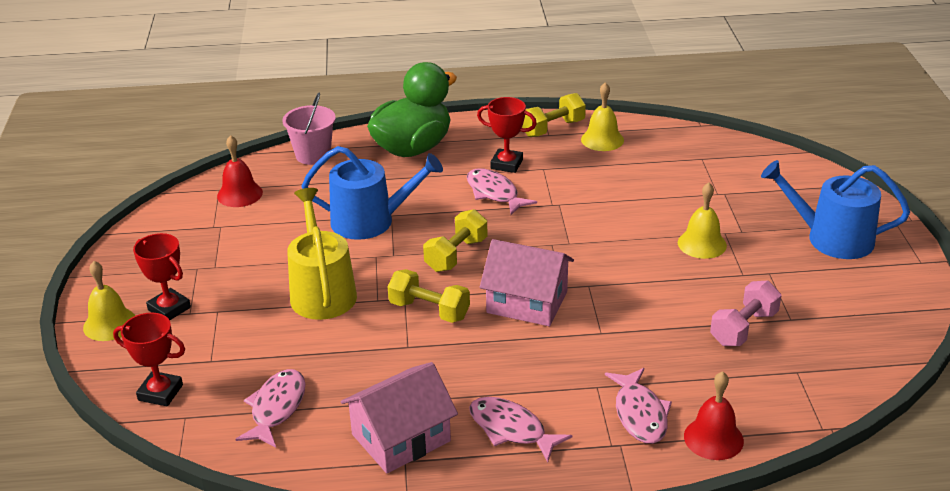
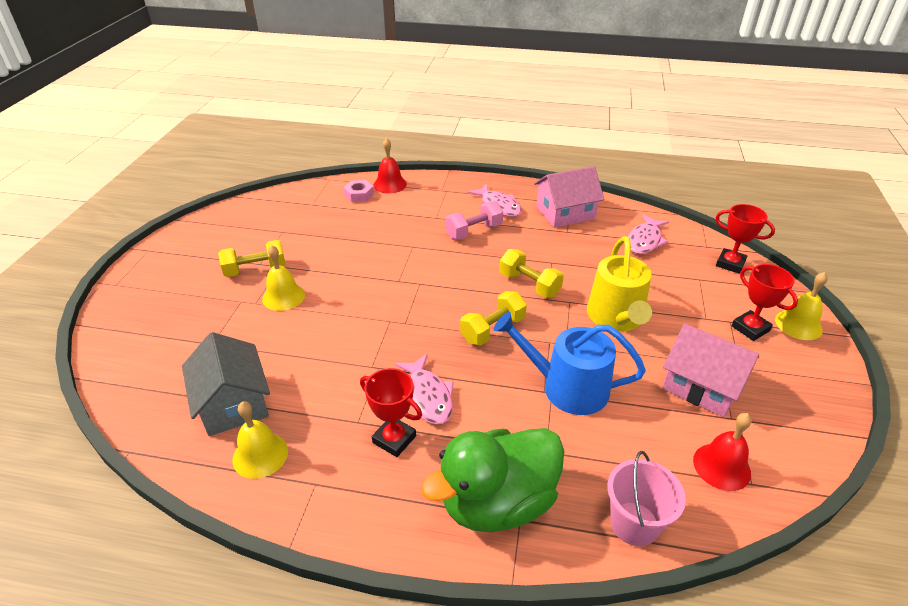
camera: 165 degrees left, 5 degrees up
(527, 302) = (452, 277): pink house -> pink house (702, 385)
(553, 128) = (303, 495): yellow dumbbell -> yellow dumbbell (255, 269)
(640, 414) = (421, 200): pink fish -> none
(655, 161) = (233, 403): none -> grey house
(744, 328) = (318, 231): pink dumbbell -> pink dumbbell (474, 231)
(744, 405) = (359, 195): none -> pink nut
(831, 238) = (182, 280): blue watering can -> none

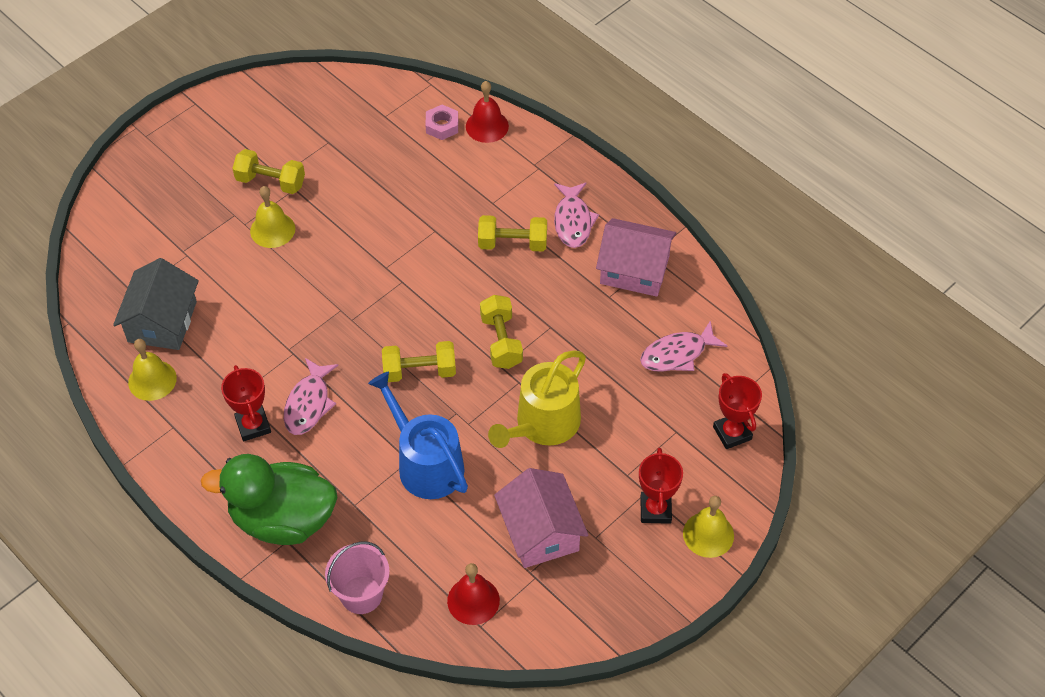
camera: 35 degrees right, 15 degrees up
(474, 231) = (512, 243): pink dumbbell -> yellow dumbbell

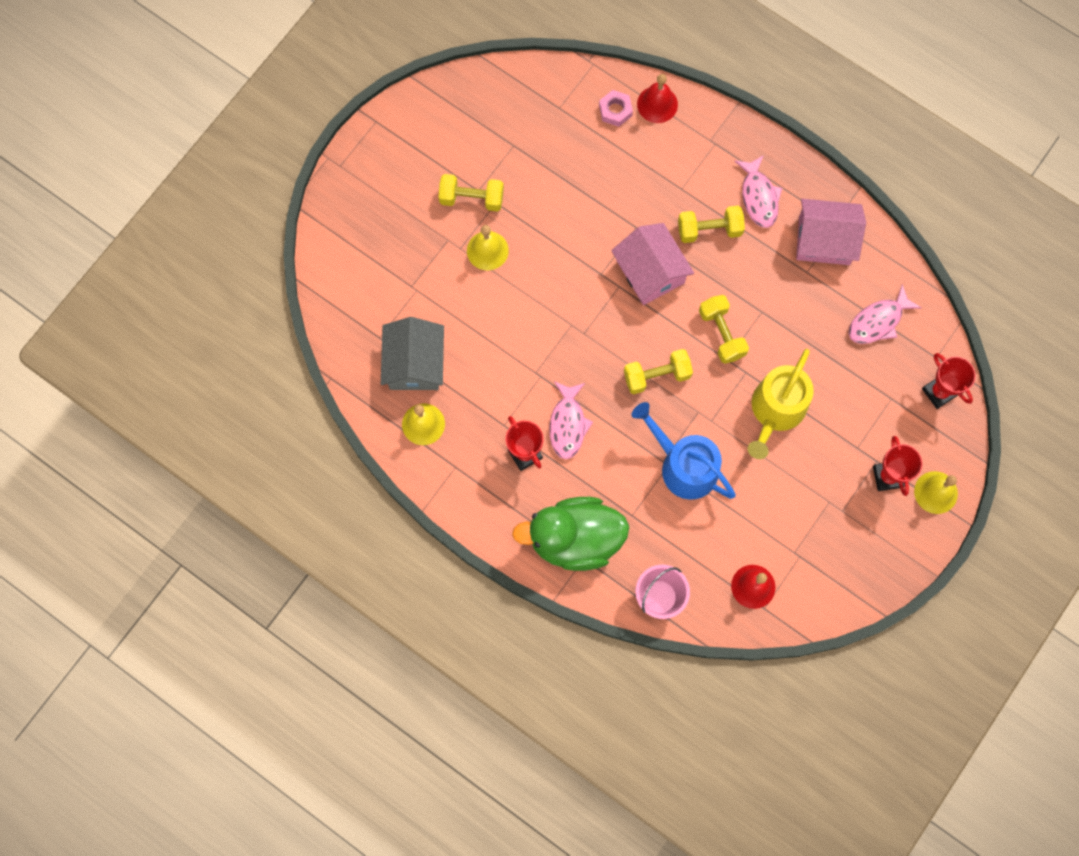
camera: 10 degrees left, 20 degrees up
(540, 532) = (795, 514): pink house -> pink house (650, 272)

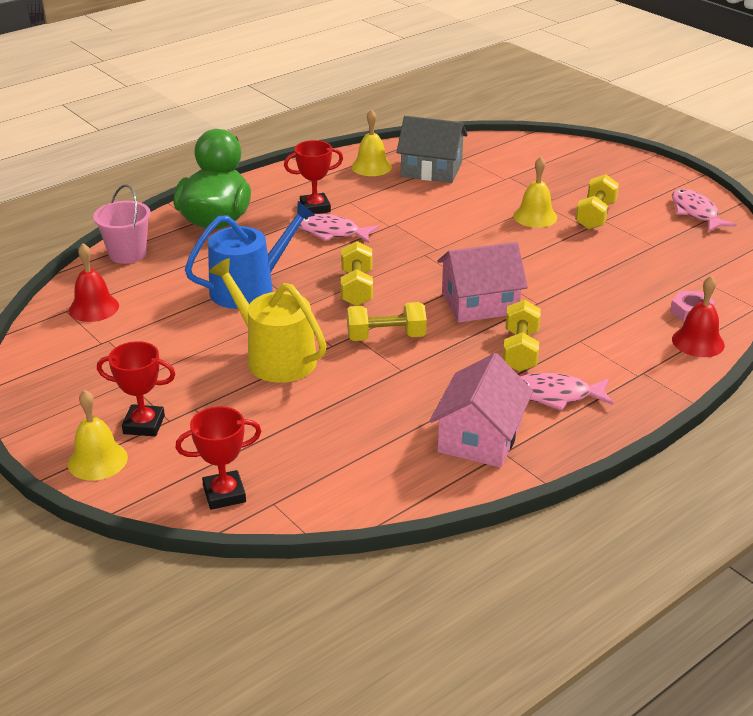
camera: 105 degrees right, 40 degrees down
(878, 321) = (348, 460): pink fish -> pink fish (696, 213)

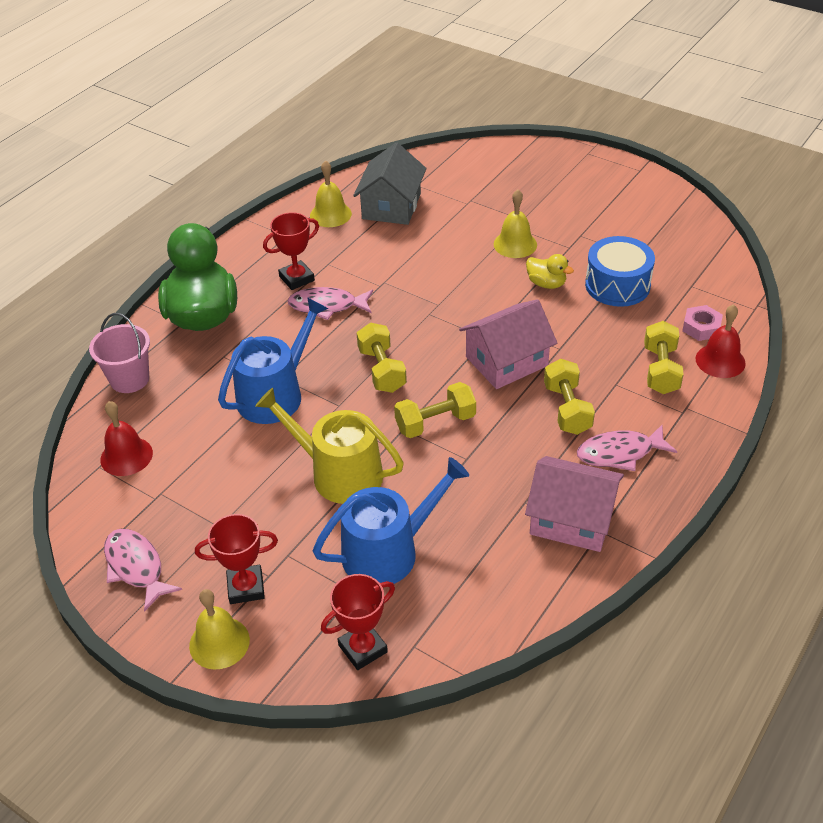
camera: 15 degrees left, 10 degrees up
(288, 425) = (388, 551): none -> blue watering can
(431, 169) = (391, 206): grey house -> grey house turned 75 degrees counterclockwise
(480, 437) = (572, 519): pink house -> pink house turned 75 degrees counterclockwise
(550, 251) = (546, 283): none -> yellow duck
(595, 216) = (570, 231): yellow dumbbell -> yellow dumbbell (661, 370)
(621, 264) = (617, 285): none -> blue drum
(696, 213) = (660, 208): pink fish -> pink fish (136, 567)

